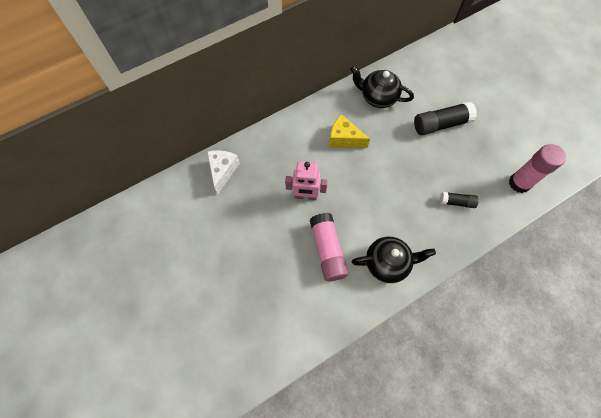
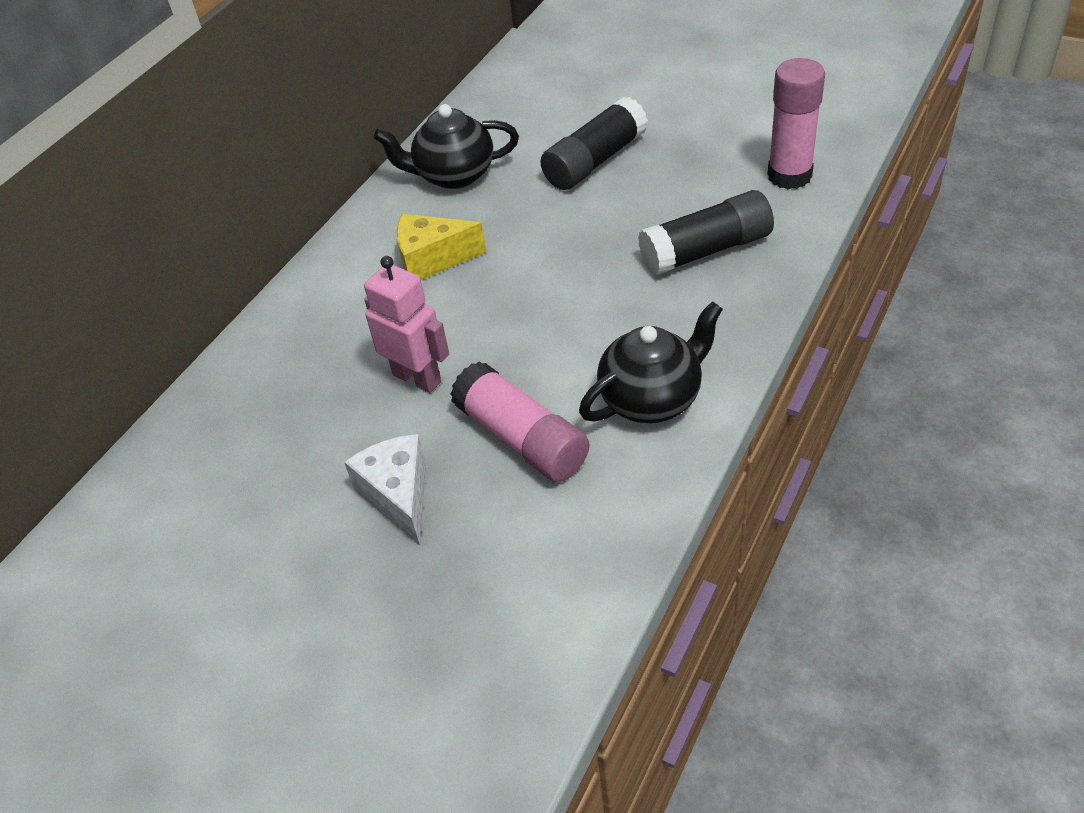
camera: 25 degrees left, 20 degrees down
(223, 171) = (213, 423): white cheese -> white cheese (399, 495)
(306, 196) = (417, 378): pink robot -> pink robot turned 120 degrees counterclockwise
(456, 202) = (706, 250): black glue stick -> black glue stick, size x1.78

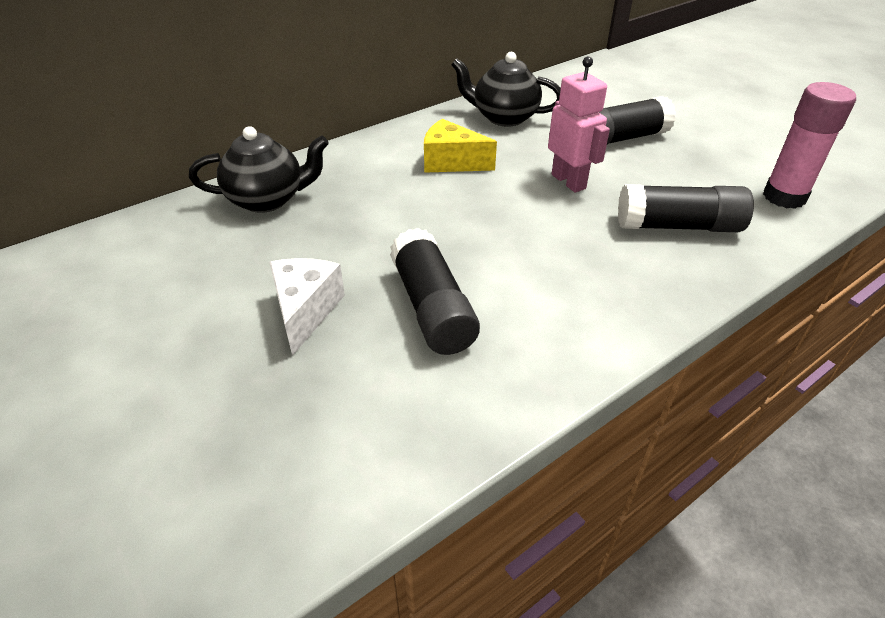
camera: 20 degrees right, 5 degrees down
(417, 378) = (383, 234): pink robot -> pink robot (569, 181)
(522, 439) = (432, 308): pink glue stick -> black glue stick
(652, 398) = (564, 320): black teapot -> black teapot (268, 199)

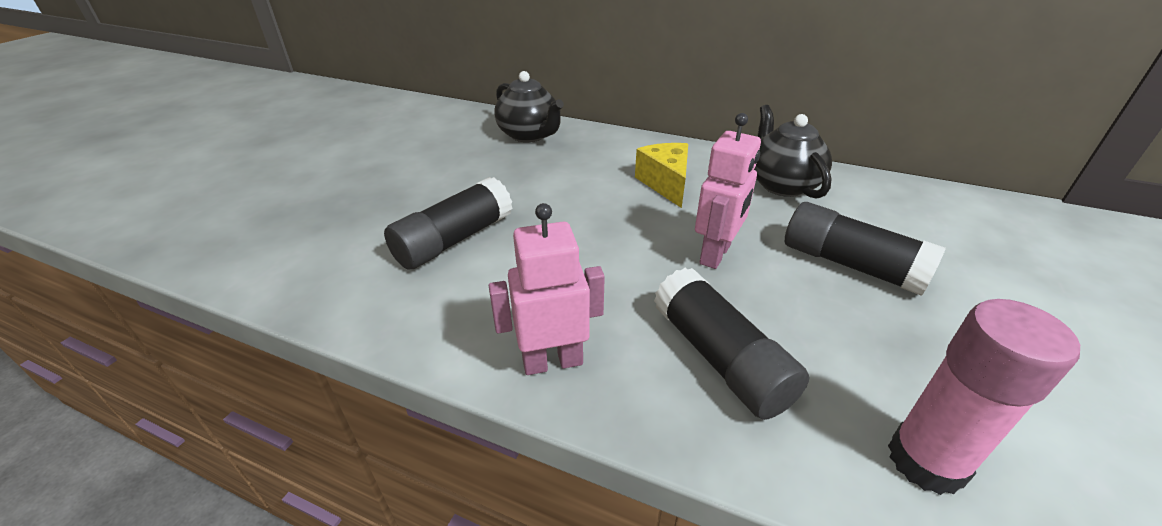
camera: 60 degrees right, 5 degrees down
(305, 311) = (417, 191): white cheese -> none
(643, 299) = (552, 361): none -> pink robot

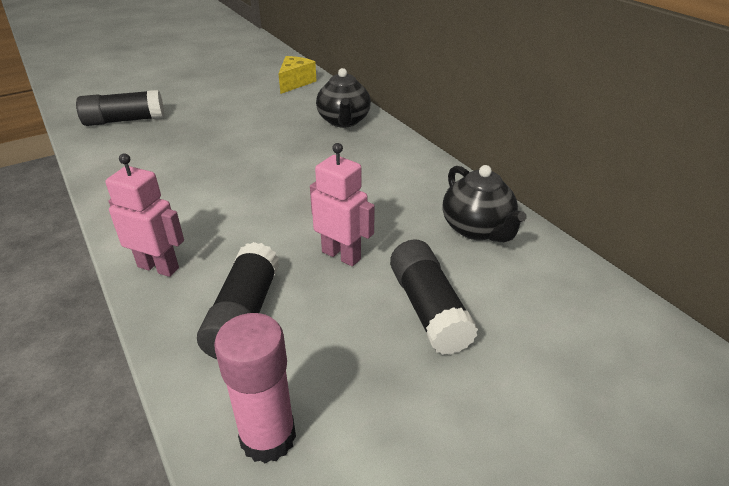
camera: 35 degrees right, 0 degrees up
(454, 240) = (203, 176): black glue stick -> black glue stick (124, 120)
(666, 184) = (385, 192): yellow cheese -> yellow cheese (295, 83)
(716, 254) = (341, 255): pink robot -> pink robot turned 120 degrees counterclockwise
(781, 184) = (477, 229): black teapot -> black teapot turned 135 degrees clockwise

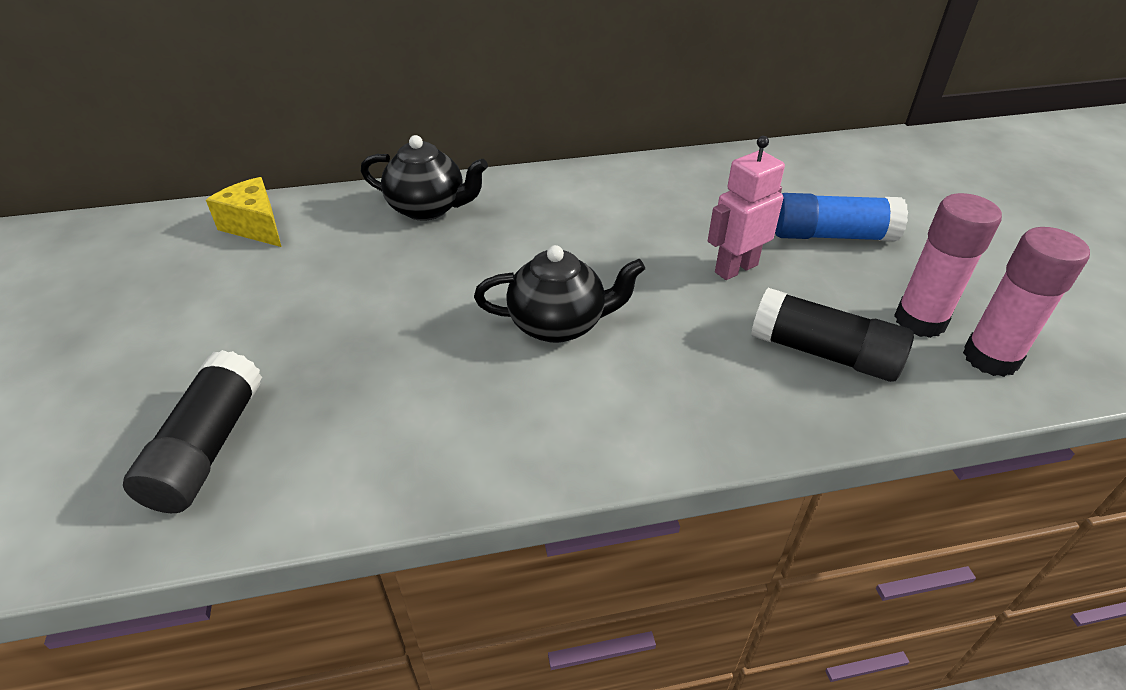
camera: 70 degrees left, 5 degrees up
(158, 267) = (717, 419): pink robot -> none
(311, 379) = (919, 321): none -> pink glue stick
(428, 309) = (831, 235): black glue stick -> blue glue stick
(477, 229) = (718, 180): black teapot -> black teapot (559, 324)

